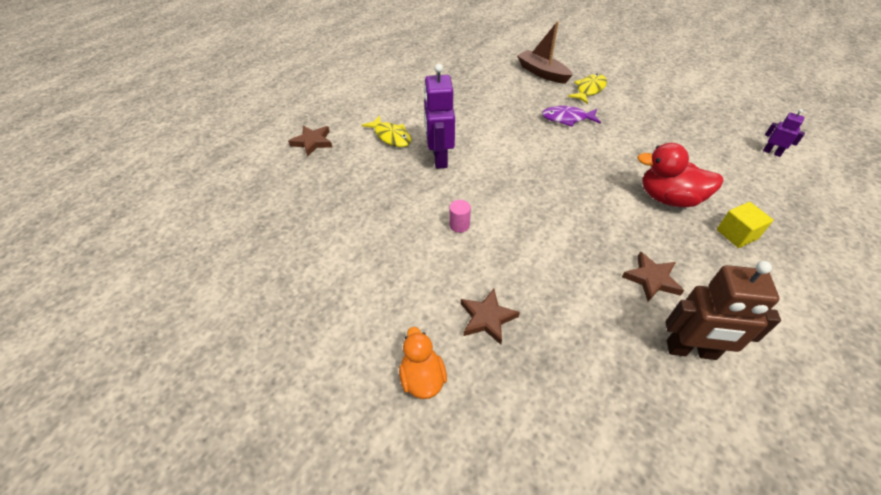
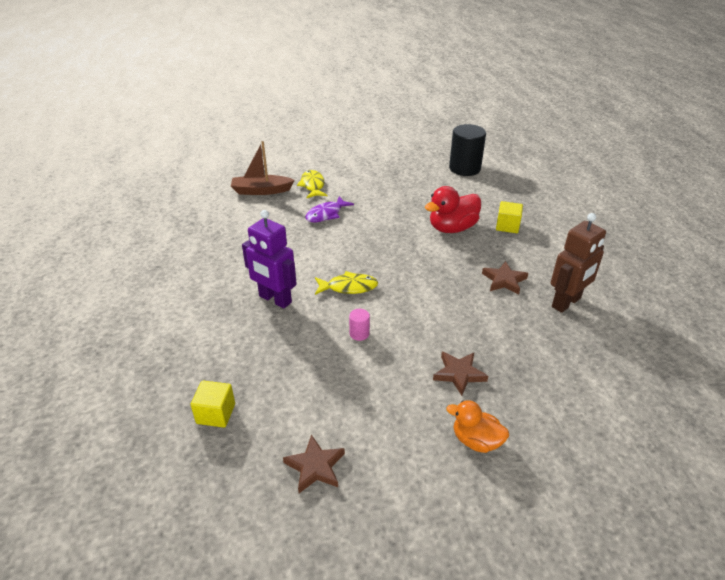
camera: 50 degrees left, 10 degrees down
(306, 205) = (216, 413): none -> yellow cube
(312, 142) = (137, 363): brown star -> brown star (315, 466)
(391, 136) = (208, 310): yellow fish -> yellow fish (348, 287)
(771, 152) = (464, 168): purple robot -> black cylinder

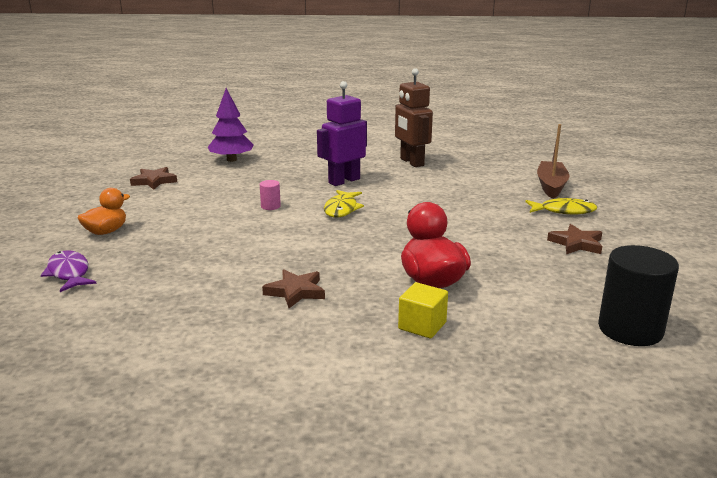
camera: 105 degrees right, 15 degrees down
(216, 413) = (231, 160): yellow cube -> purple tree
(326, 214) = (489, 212): purple fish -> purple fish (69, 273)
(459, 374) = (179, 238): brown star -> brown star (576, 243)
(566, 303) = (221, 323): brown robot -> brown robot (411, 162)

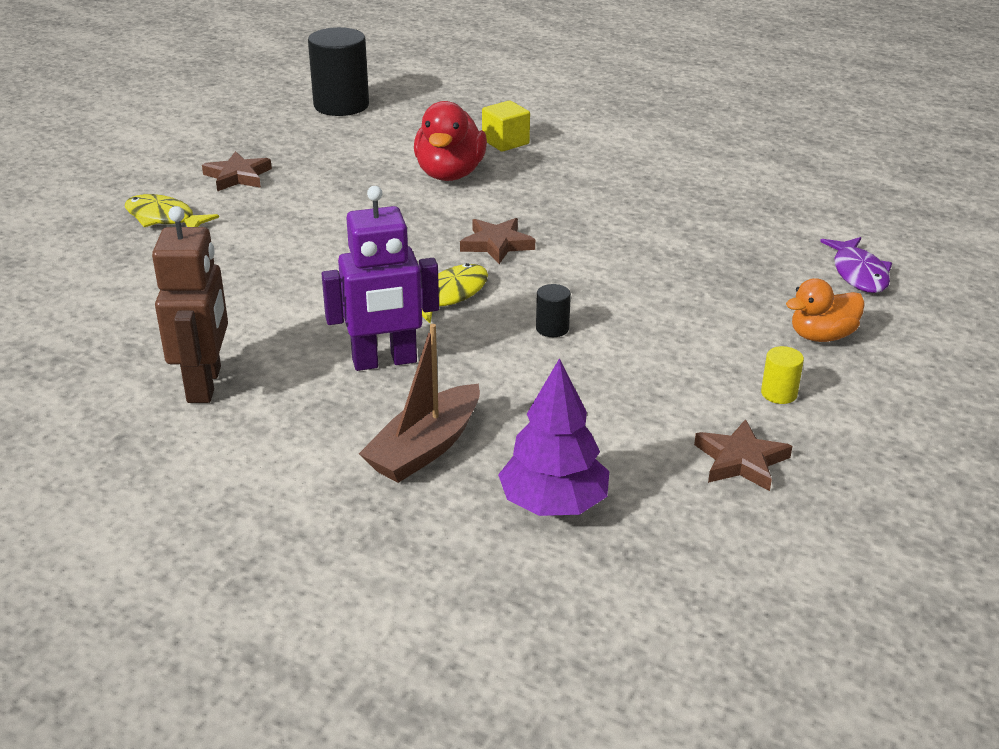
camera: 155 degrees left, 10 degrees up
(135, 204) = (779, 393): none -> yellow cylinder
(270, 206) = (552, 328): pink cylinder -> black cylinder
(295, 292) = (598, 194): brown star -> brown star (497, 244)
(551, 186) = (91, 263): brown boat -> brown boat (425, 448)

